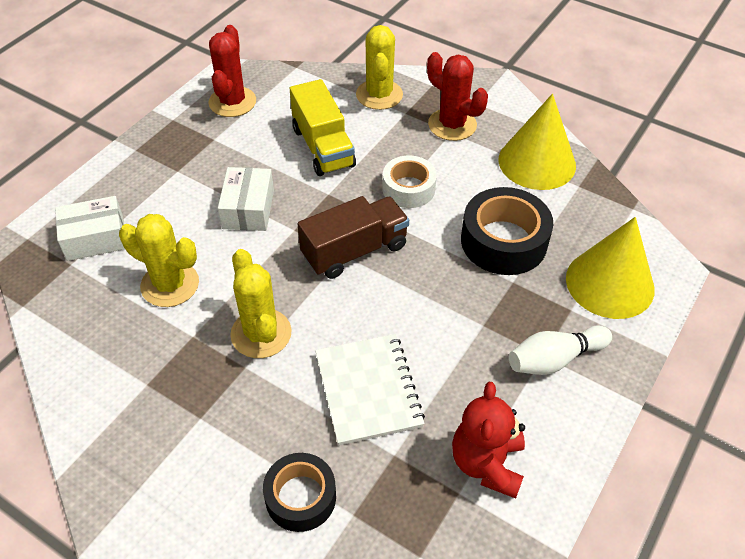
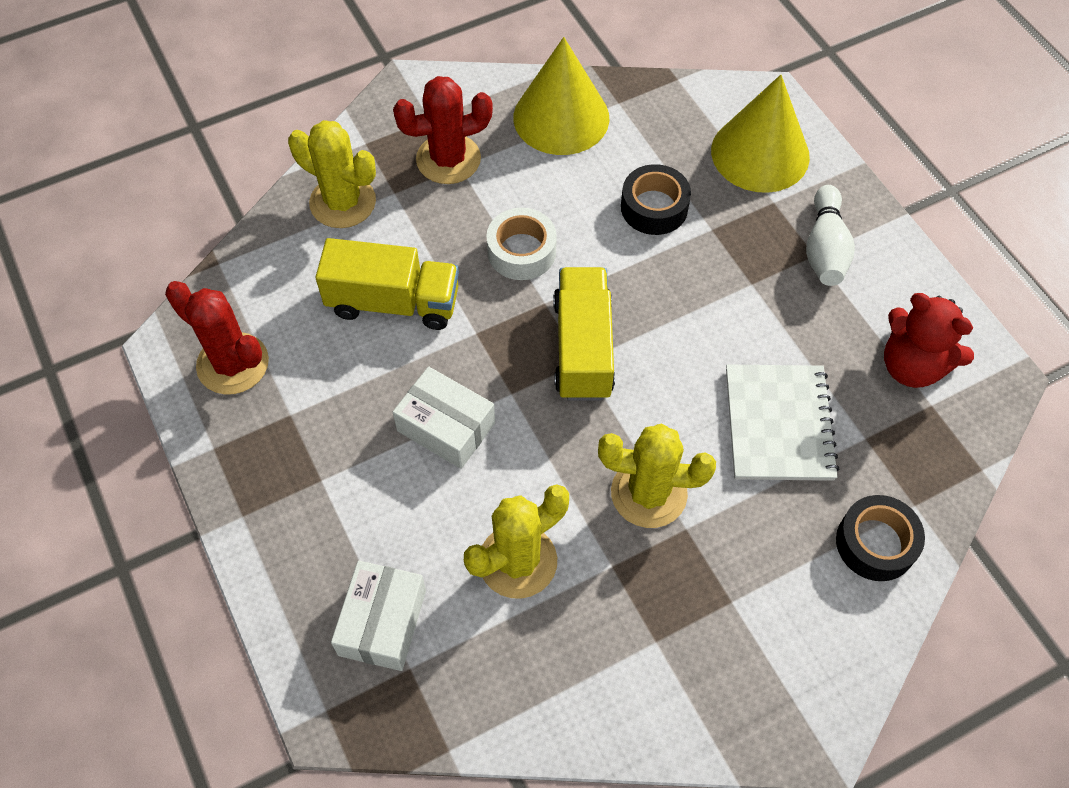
camera: 60 degrees left, 10 degrees up
(354, 251) = (583, 348): brown truck -> yellow truck
(368, 390) = (778, 424): white notebook -> white notebook turned 75 degrees clockwise
(503, 241) = (654, 207): black tape -> black tape, size x0.65

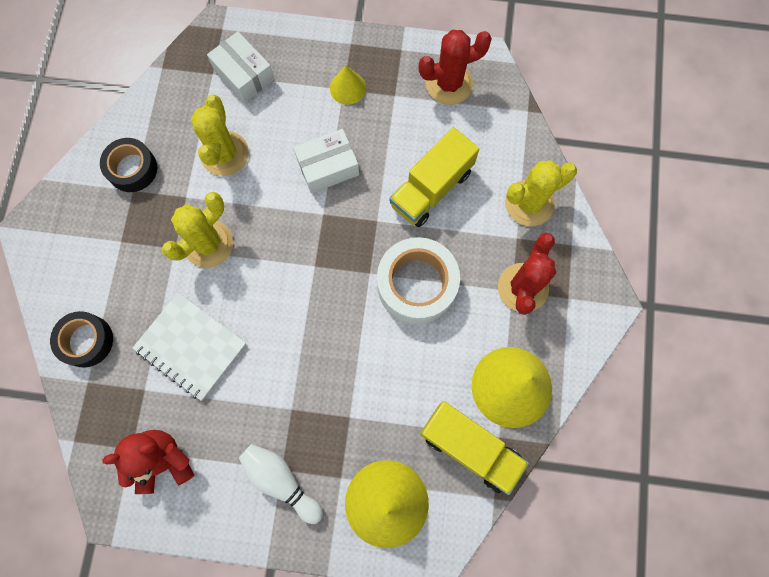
camera: 125 degrees right, 15 degrees up
(315, 475) = (347, 88): none -> yellow cone
(521, 251) = (416, 284): white tape -> white tape, size x1.54
(583, 348) = (322, 273): yellow truck -> yellow truck (470, 447)
(654, 207) = (392, 392): black tape -> black tape (132, 169)

